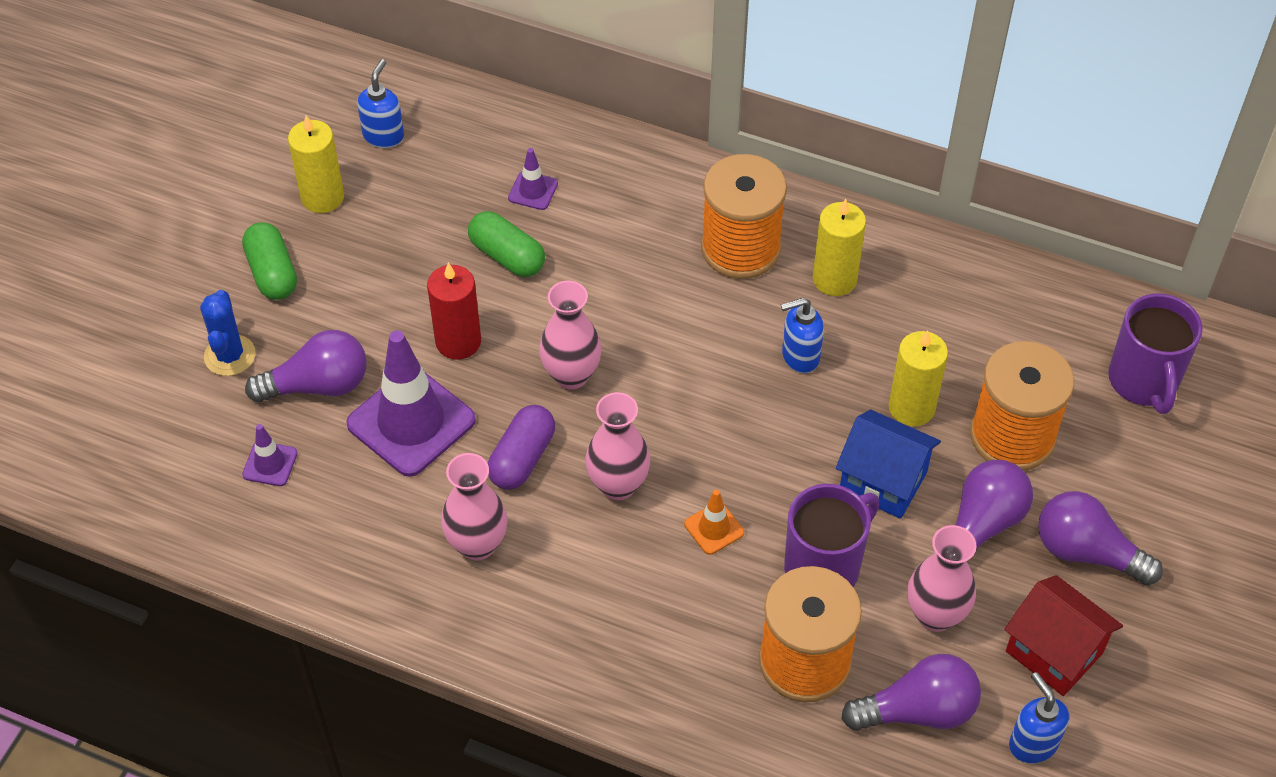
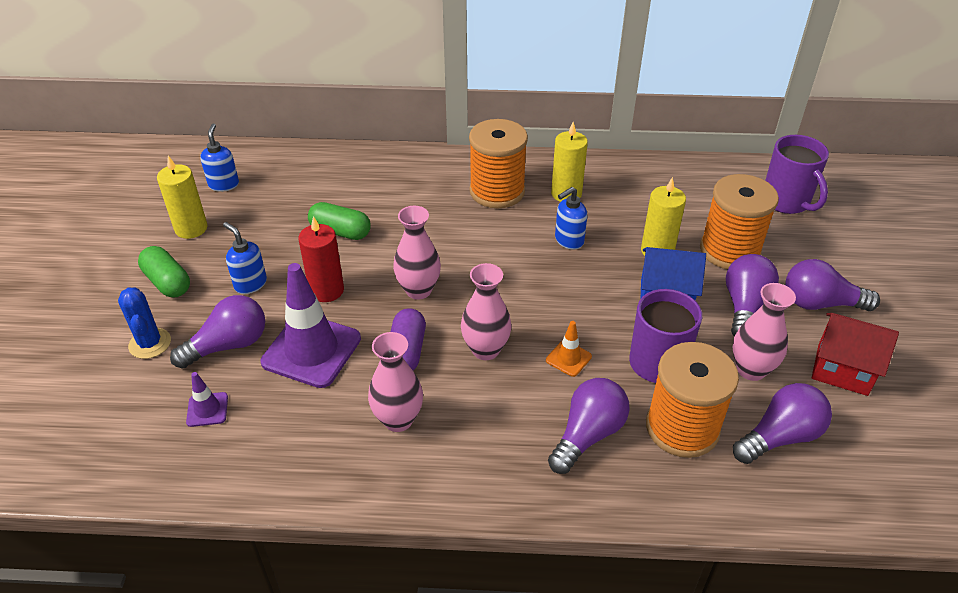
camera: 20 degrees left, 10 degrees down
(533, 191) = (342, 192): purple traffic cone -> none
(688, 634) = (588, 435): none -> purple light bulb
(1032, 743) = (870, 434): blue soap dispenser -> blue soap dispenser (250, 284)

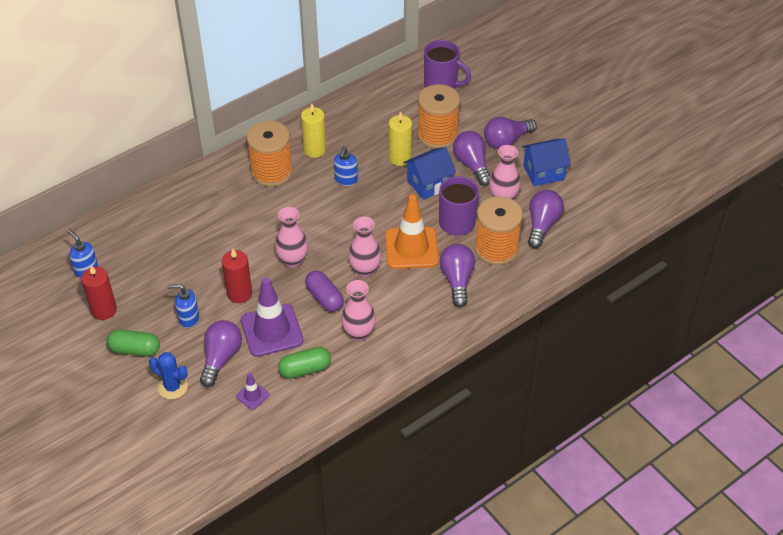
camera: 40 degrees left, 5 degrees up
(191, 228) = (104, 310): yellow candle -> red candle
(340, 232) = (204, 254): green capsule -> green capsule (305, 369)
(568, 358) = (411, 248): orange traffic cone -> orange traffic cone, size x2.19
(842, 369) = (543, 172): red house -> blue house

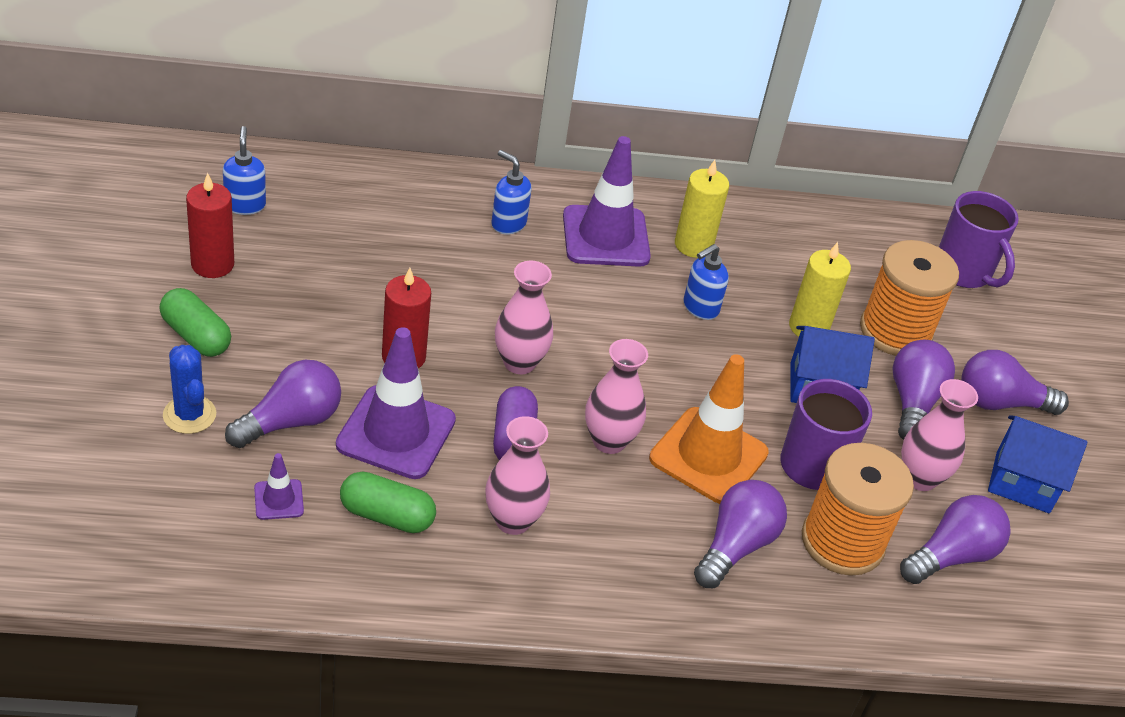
camera: 30 degrees right, 5 degrees down
(188, 318) = (304, 343): blue soap dispenser -> blue soap dispenser (508, 224)
(271, 172) = (605, 237): orange spool -> purple traffic cone

